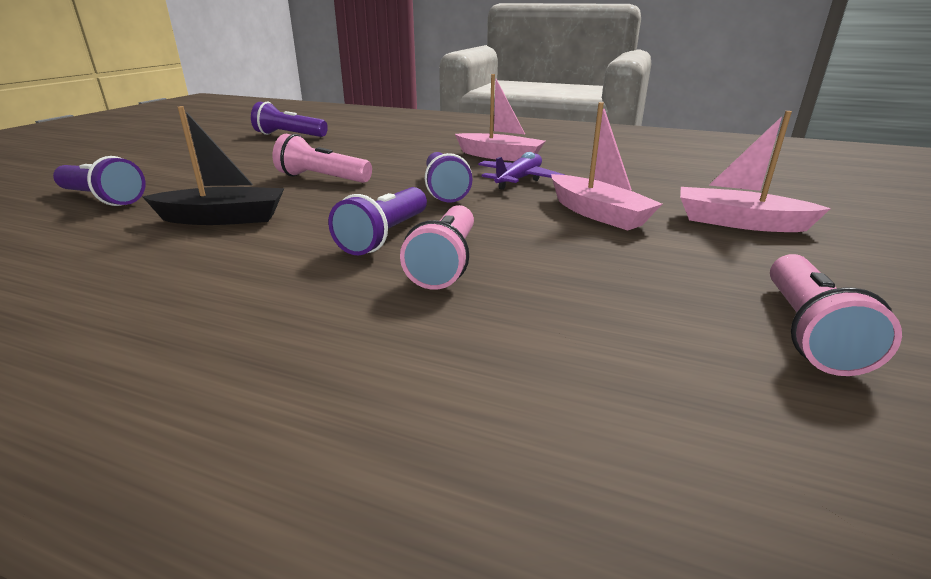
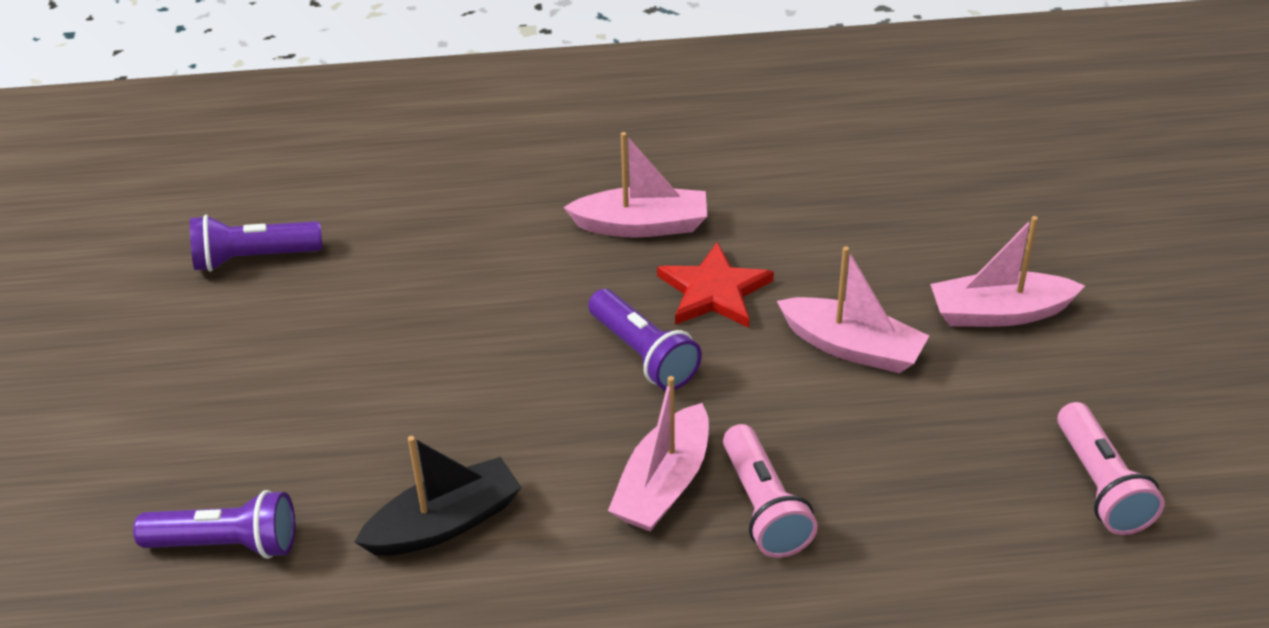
camera: 25 degrees left, 15 degrees up
(322, 178) = (459, 382): pink flashlight -> none
(385, 236) = (663, 484): purple flashlight -> pink boat
(519, 180) = (714, 291): purple plane -> red star

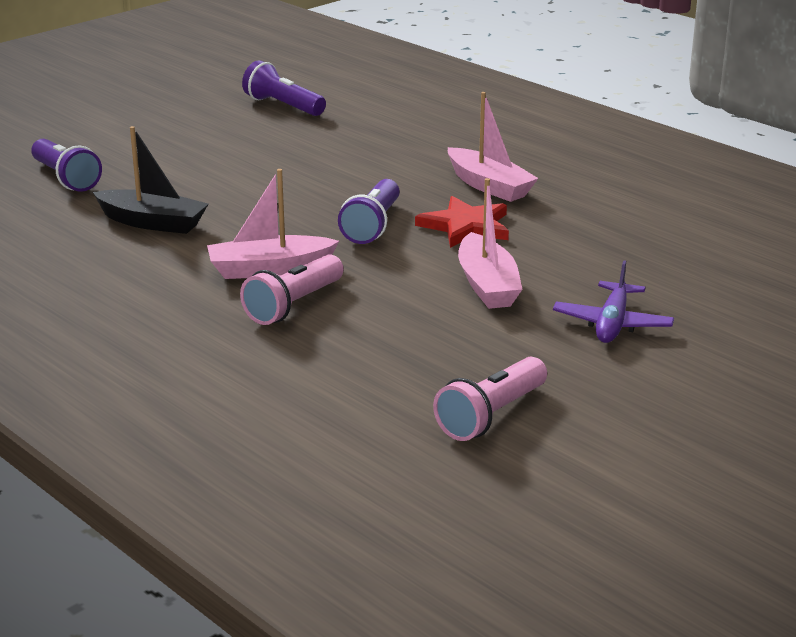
camera: 50 degrees right, 15 degrees down
(999, 313) = (612, 324): pink boat -> purple plane

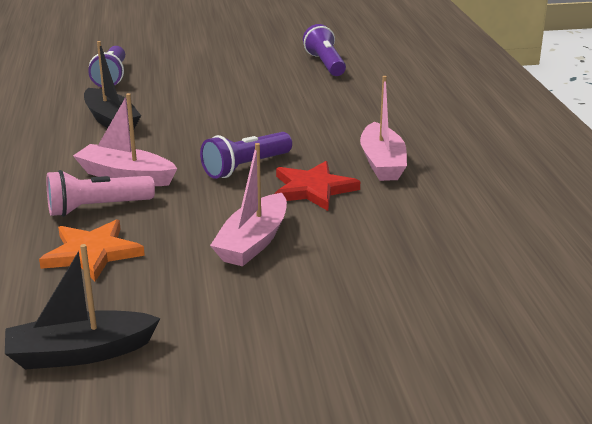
camera: 35 degrees right, 0 degrees up
(360, 342) = (92, 253): none -> orange star
(491, 416) = (80, 353): pink flashlight -> black boat
(612, 324) = (299, 313): purple plane -> none

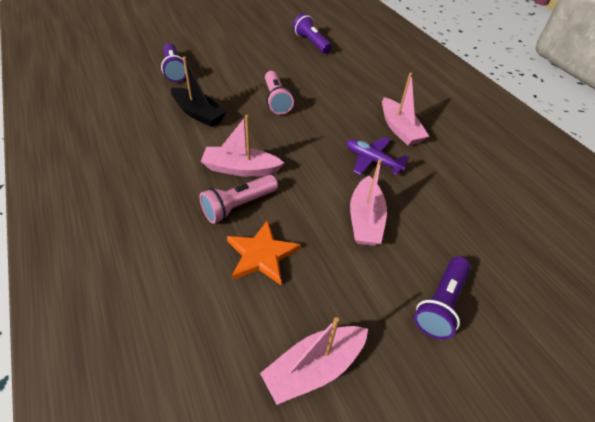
camera: 20 degrees left, 20 degrees up
(80, 353) = (314, 367): black boat -> pink boat
(225, 117) = (276, 100): none -> pink flashlight
(245, 167) = (317, 146): purple flashlight -> purple flashlight (440, 304)
(313, 189) = (372, 160): red star -> purple plane

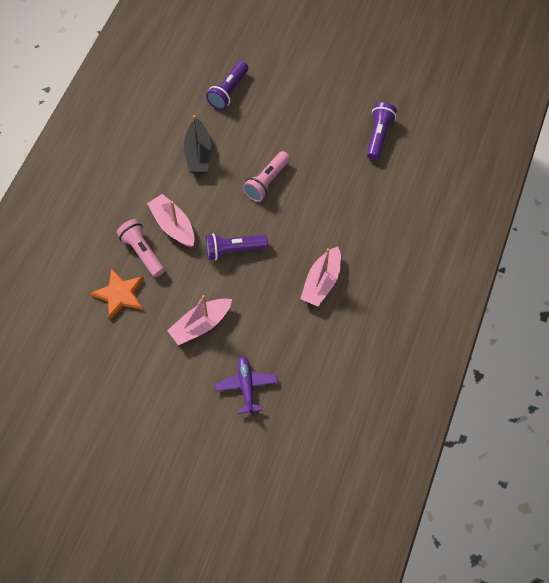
camera: 50 degrees right, 15 degrees up
(238, 206) = (142, 252): pink flashlight -> pink flashlight turned 45 degrees clockwise
(314, 367) = (78, 371): pink boat -> none
(372, 160) = (263, 290): purple plane -> purple plane (246, 386)
(440, 304) = (173, 405): purple flashlight -> purple flashlight (233, 250)

